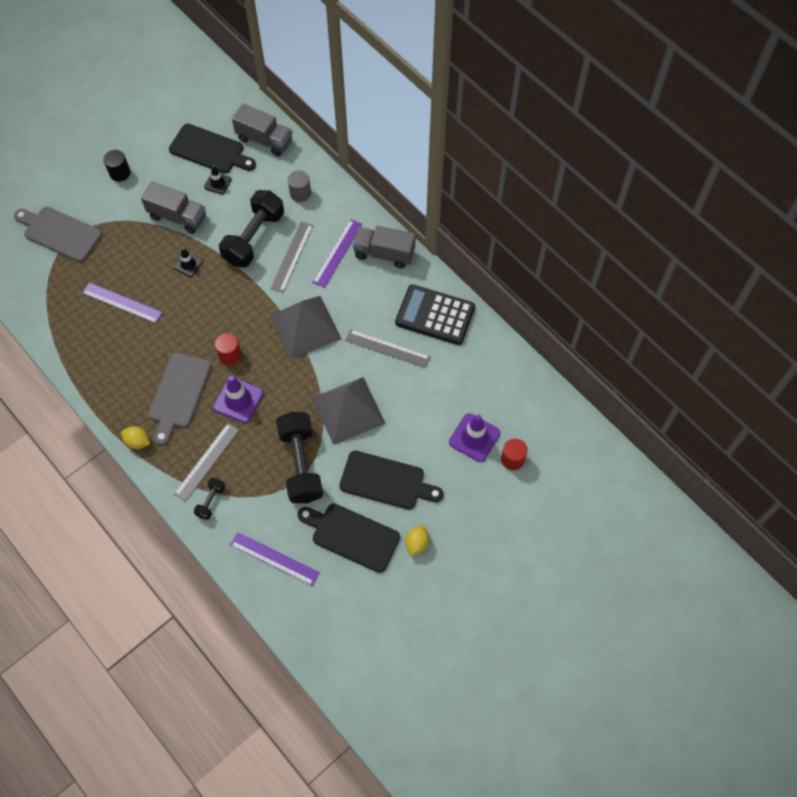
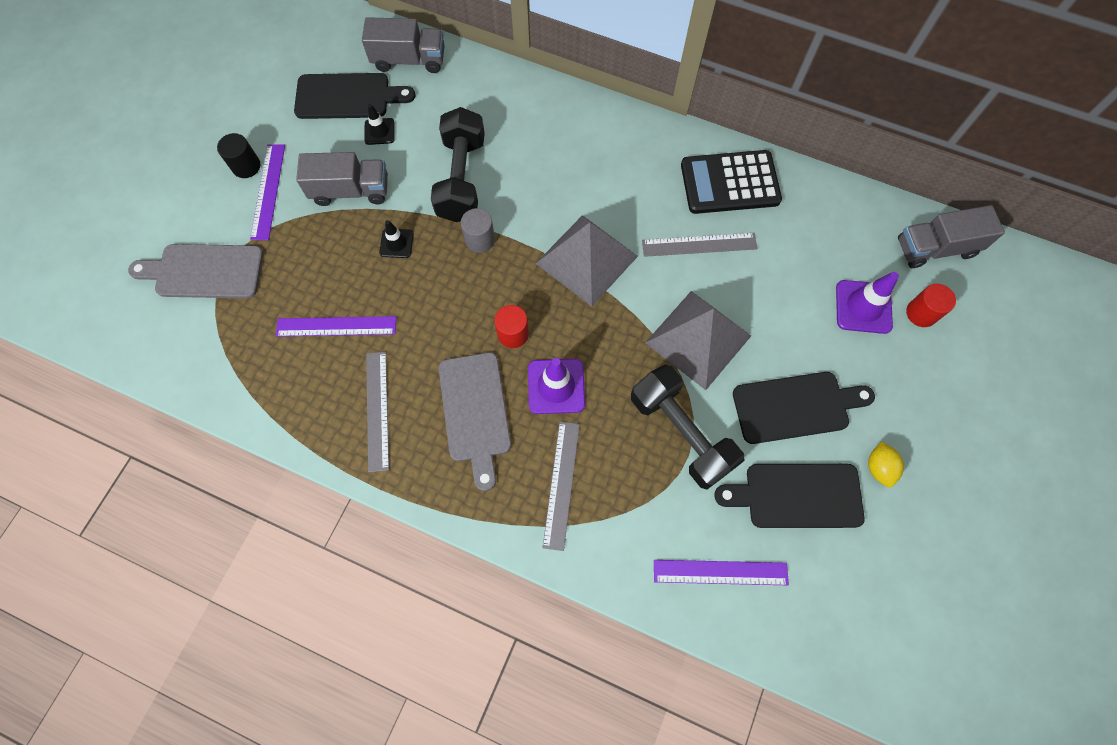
camera: 25 degrees left, 5 degrees up
(137, 442) = (456, 499): yellow lemon -> none
(211, 501) = (596, 535): black dumbbell -> none
(292, 256) = (521, 182): grey ruler -> grey ruler (377, 410)
(300, 193) = (488, 105): grey cylinder -> grey cylinder (480, 240)
(337, 253) = (573, 156): purple ruler -> purple ruler (268, 191)
(384, 253) = (628, 136): grey truck -> grey truck (935, 248)

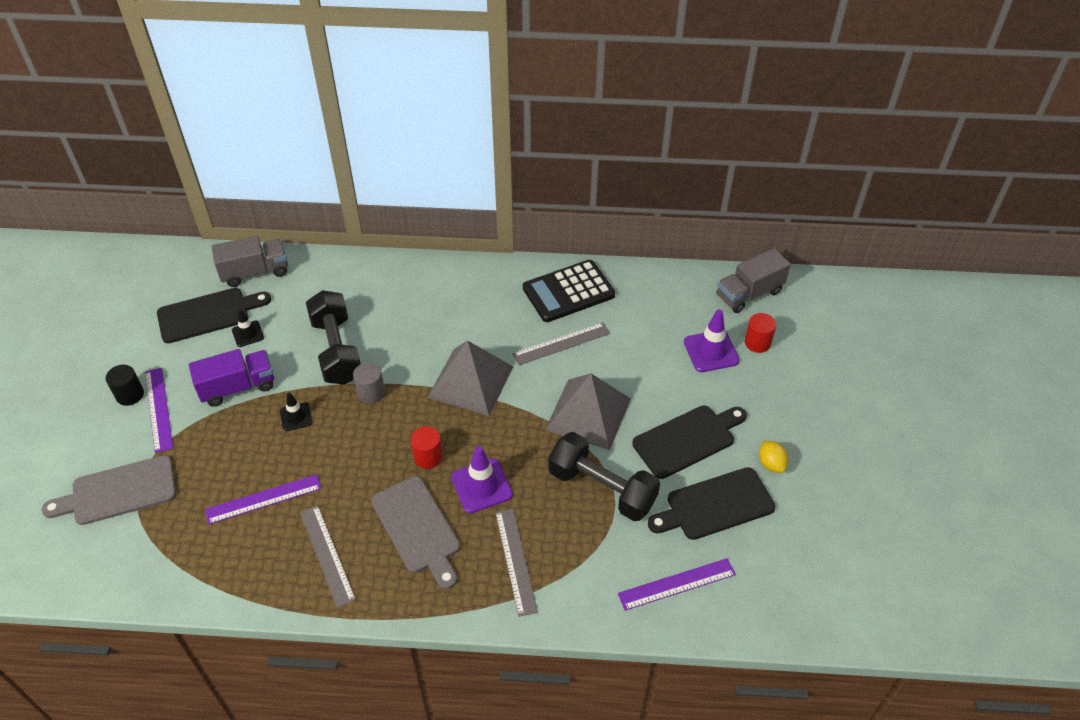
camera: 20 degrees left, 20 degrees down
(350, 191) = (238, 387): grey truck -> purple truck

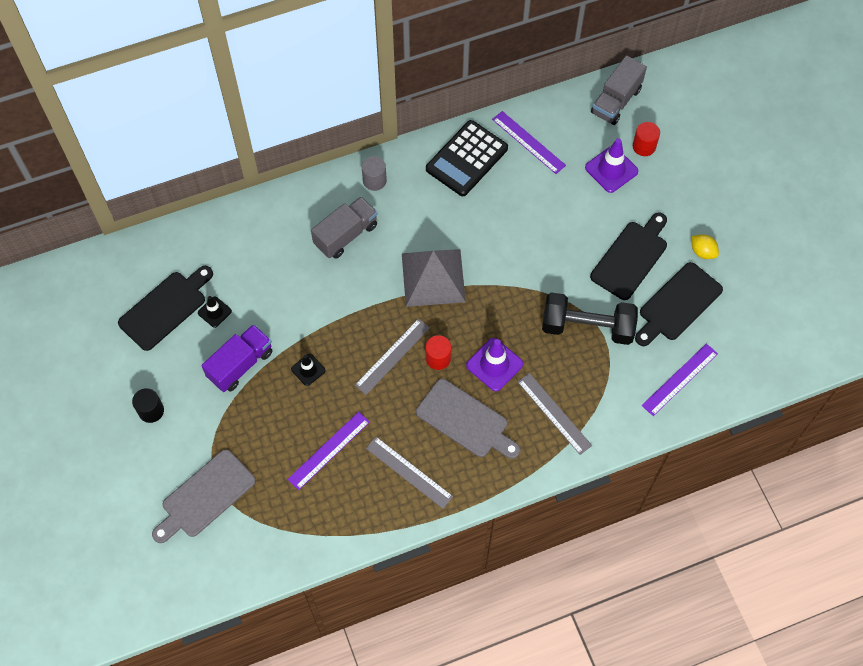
camera: 25 degrees left, 15 degrees up
(158, 409) = (185, 413): purple ruler -> purple ruler (528, 142)
(255, 272) = (179, 249): grey truck -> grey truck (346, 235)
(337, 350) = (303, 295): black dumbbell -> none
(371, 393) = (357, 322): grey cylinder -> grey cylinder (374, 180)
(561, 343) = (487, 211): grey ruler -> grey ruler (392, 356)
(588, 414) = (543, 267): grey pyramid -> none

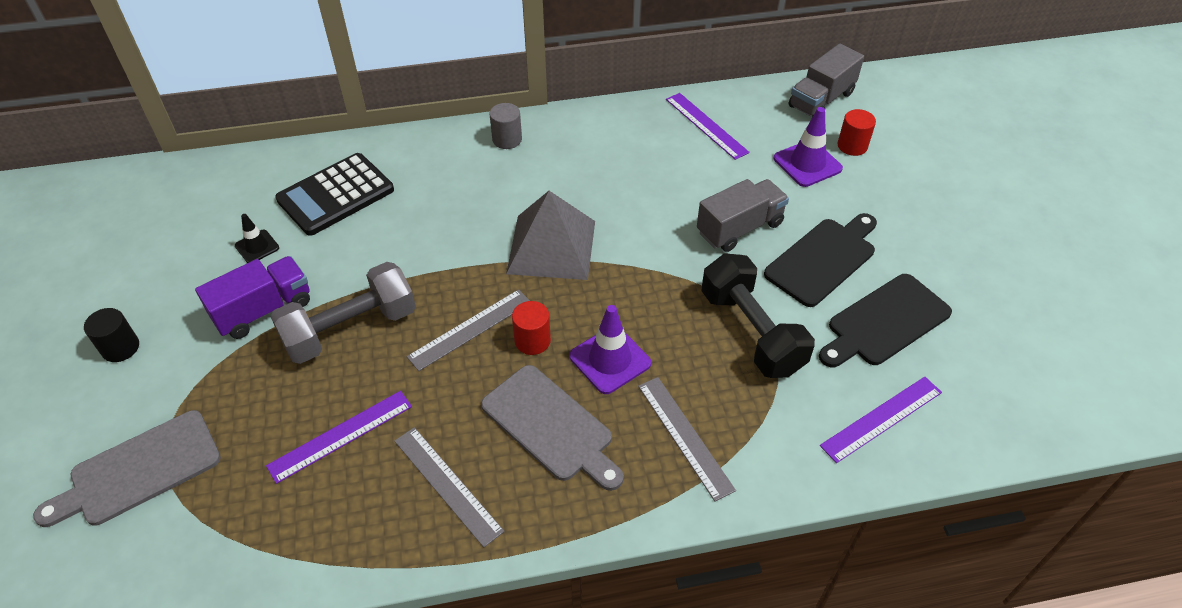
camera: 10 degrees right, 15 degrees down
(165, 308) = (198, 234): black cutting board -> none
(308, 370) = (350, 329): black traffic cone -> grey dumbbell
(346, 235) = (453, 188): grey truck -> grey truck (739, 228)
(466, 159) = (626, 132): black calculator -> black calculator (335, 195)
(587, 327) = (751, 332): black dumbbell -> black dumbbell turned 45 degrees clockwise
(702, 252) = (924, 265): yellow lemon -> none

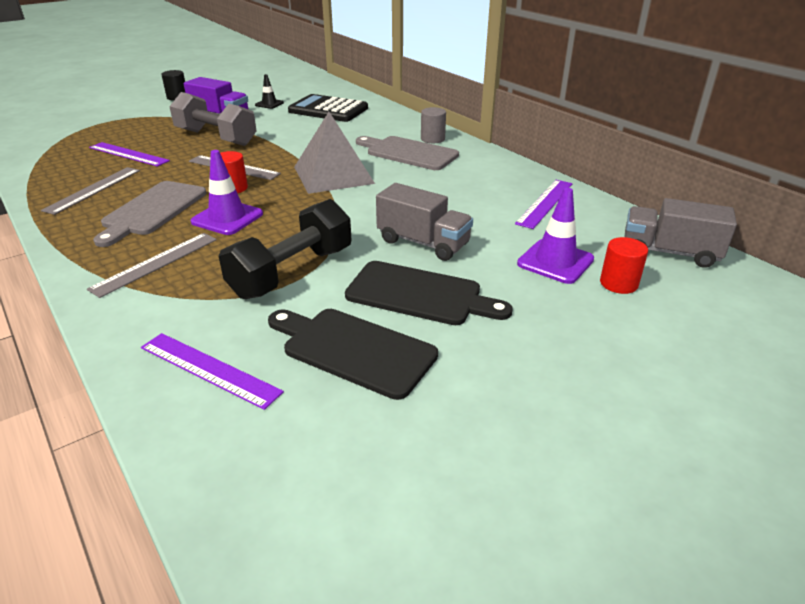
camera: 65 degrees right, 15 degrees down
(139, 470) = (95, 119): grey cutting board -> grey cutting board (408, 153)

